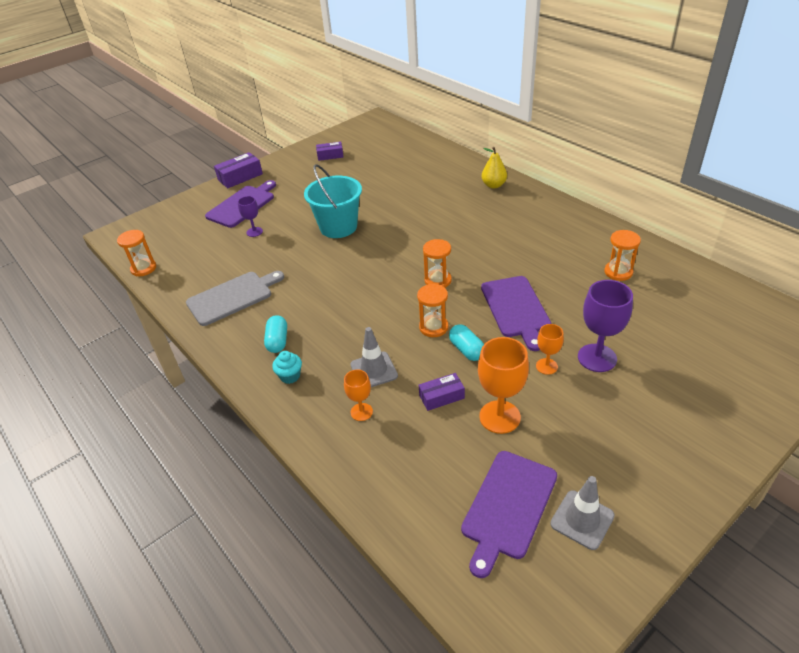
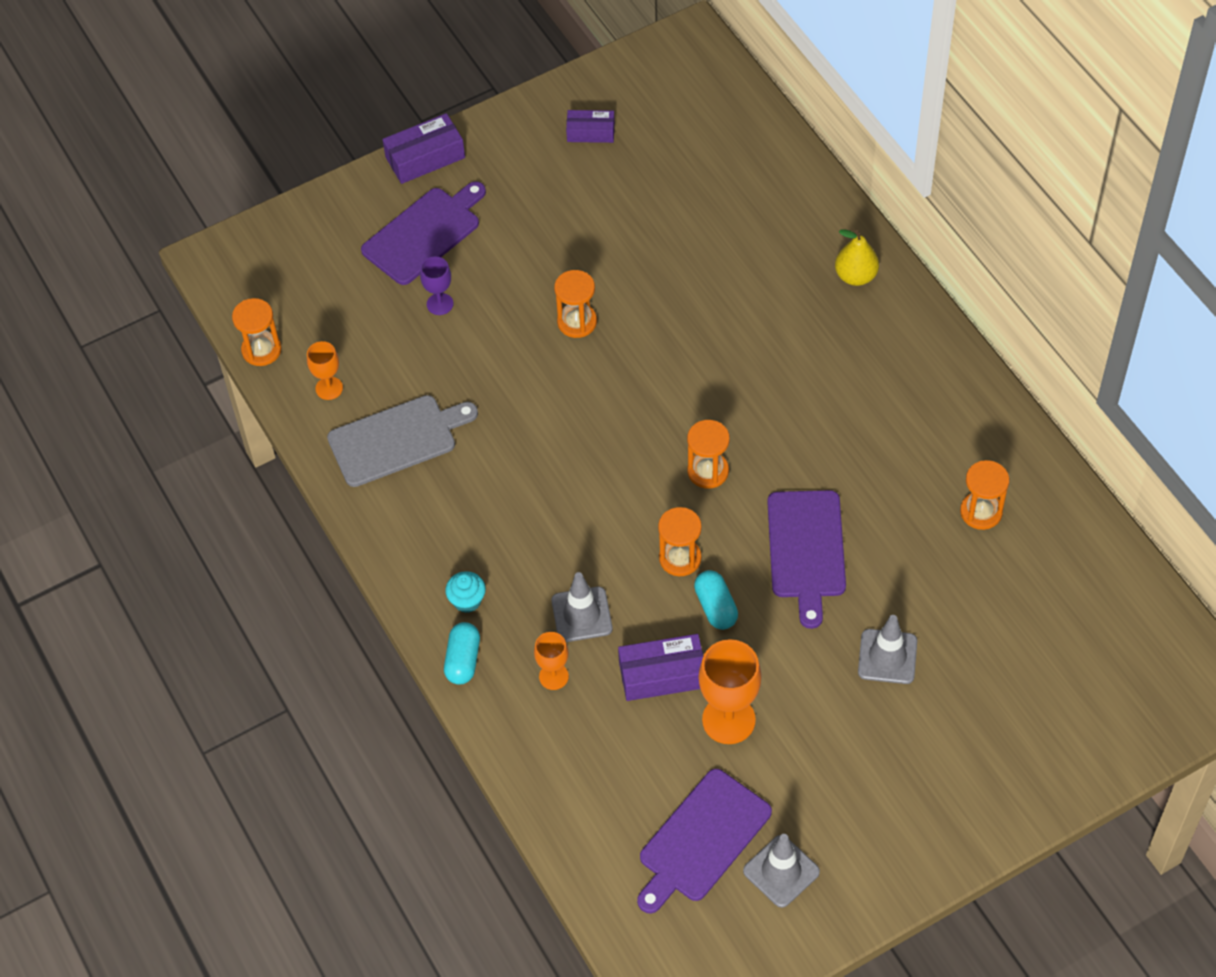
camera: 10 degrees right, 15 degrees up
(277, 341) = (456, 537): turquoise capsule -> turquoise capsule (463, 660)
(338, 227) = (577, 322): turquoise bucket -> orange hourglass
(441, 397) = (662, 675): purple box -> purple box, size x1.51
(546, 366) = (815, 656): orange goblet -> orange goblet (329, 388)
(597, 358) = (887, 657): purple goblet -> grey traffic cone

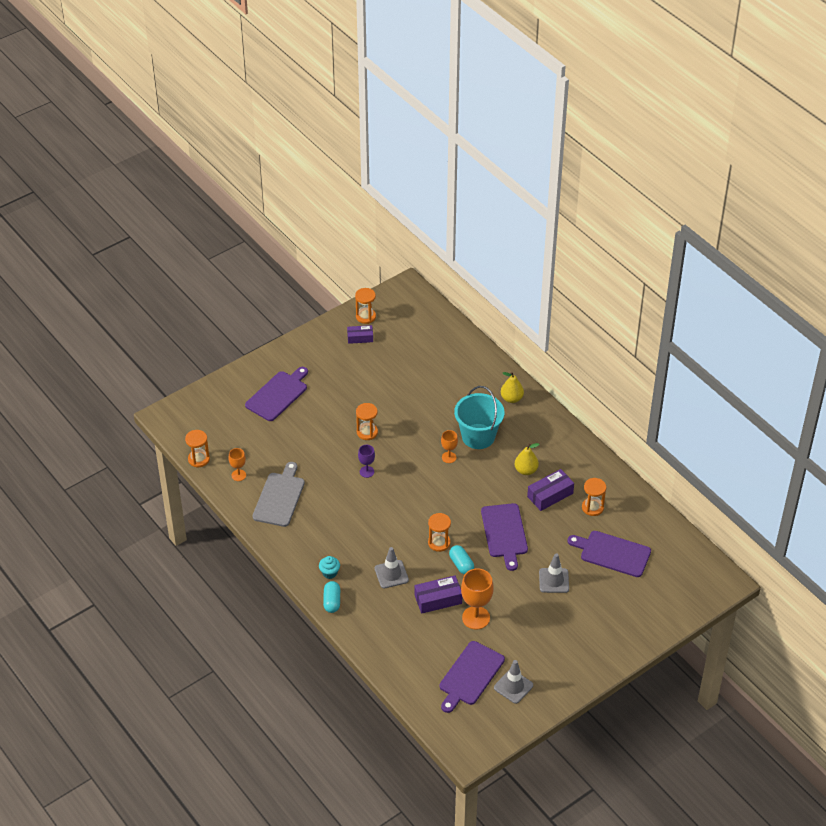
camera: 10 degrees left, 10 degrees down
(397, 439) = (279, 497): grey cutting board -> grey cutting board turned 45 degrees counterclockwise
(425, 158) = (272, 357): purple box -> purple box (550, 495)
(440, 304) = (292, 429): purple goblet -> purple goblet (367, 472)
(553, 676) = (381, 605): orange goblet -> orange goblet (449, 457)
(708, 471) = (447, 499): orange hourglass -> orange hourglass (365, 316)
(782, 347) = (478, 436): none -> turquoise bucket
(863, 424) = (526, 470): none -> yellow pear
(1007, 610) = (612, 553): none -> purple cutting board

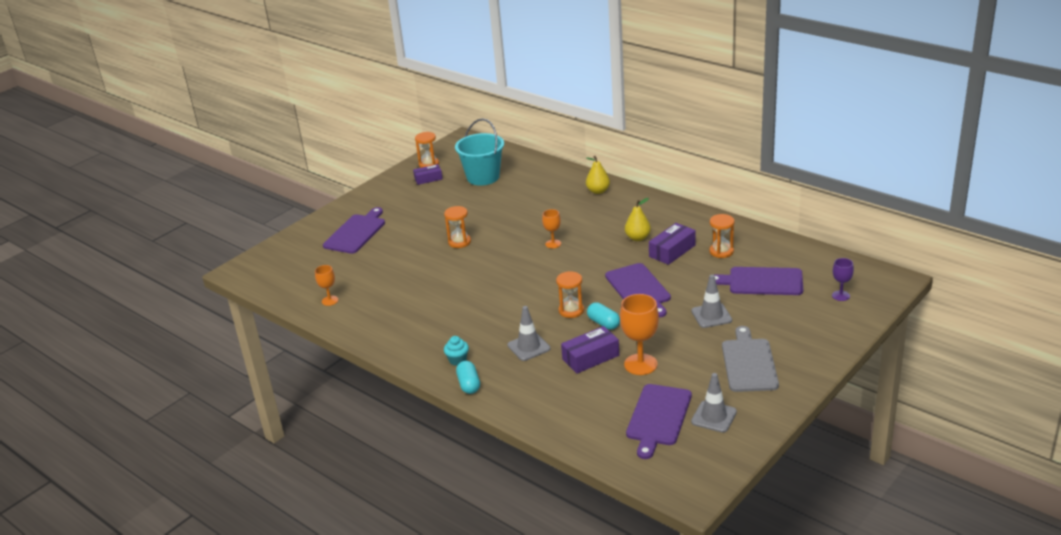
camera: 10 degrees left, 15 degrees down
(199, 459) = (282, 296): orange hourglass -> none
(279, 497) = (380, 309): grey cutting board -> grey cutting board (748, 363)
(367, 472) = (470, 271): purple goblet -> purple goblet (840, 296)
(478, 436) = (576, 223): turquoise bucket -> turquoise bucket (483, 177)

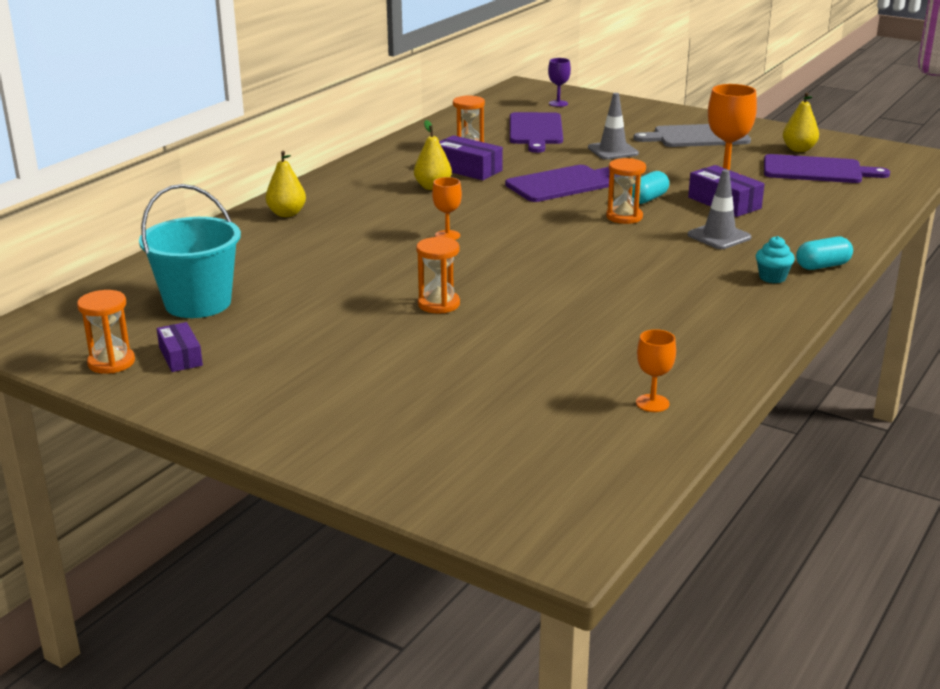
camera: 100 degrees left, 5 degrees down
(356, 232) = (396, 410): purple cutting board -> none
(714, 417) = (798, 149): grey traffic cone -> yellow pear

